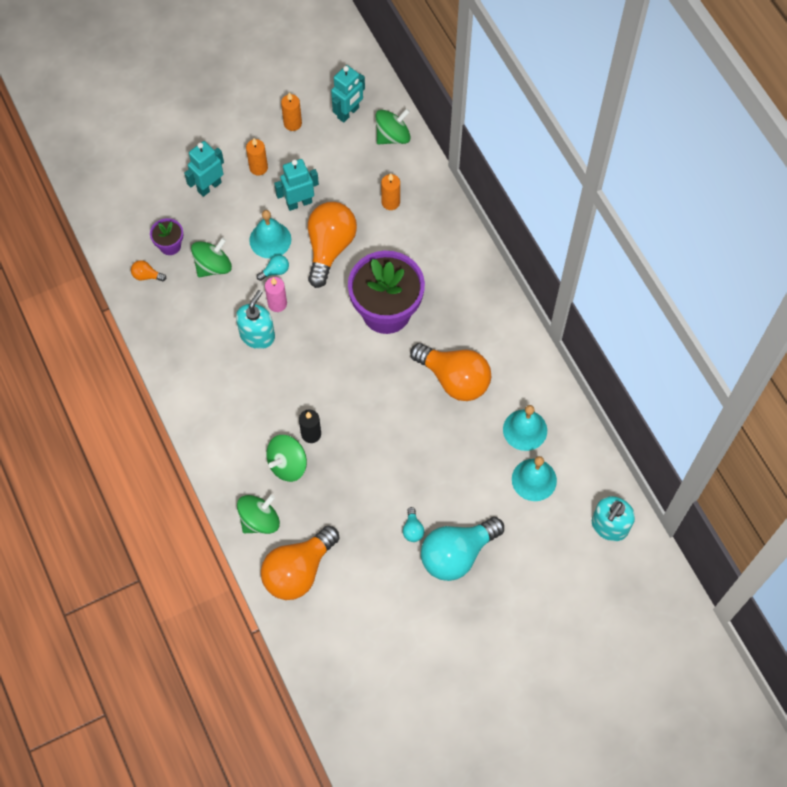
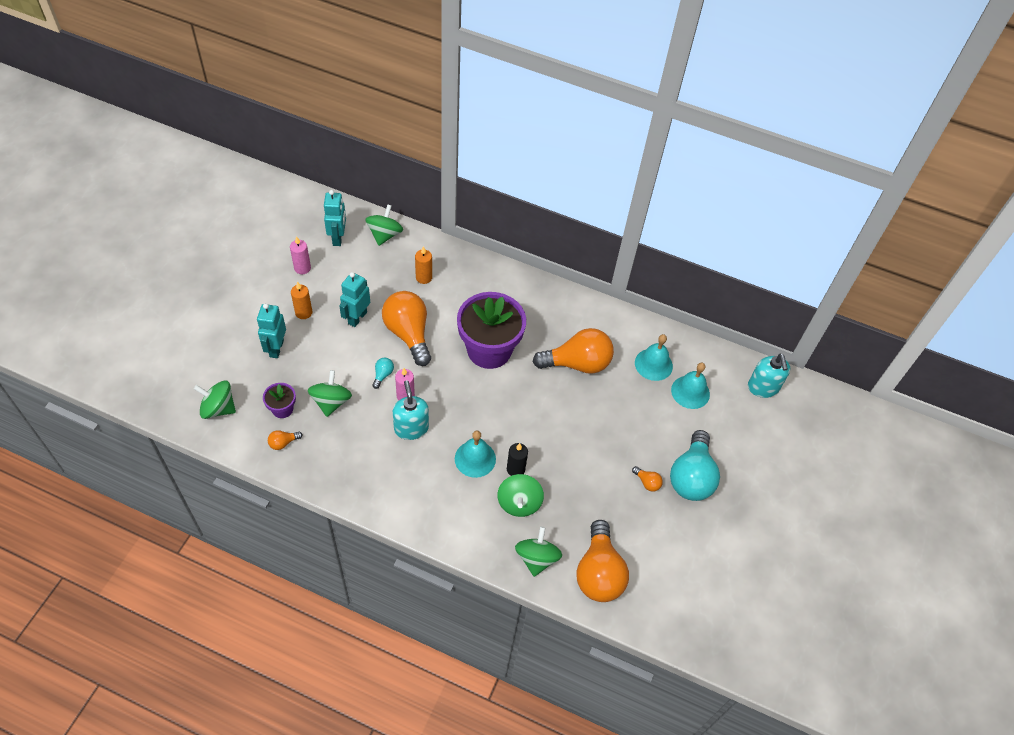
camera: 45 degrees left, 10 degrees down
(122, 210) = (218, 408): none -> green spinning top
(270, 239) = (358, 356): turquoise bell -> turquoise bell (475, 458)
(292, 123) = (302, 268): orange candle -> pink candle
(412, 529) = (647, 482): turquoise light bulb -> orange light bulb

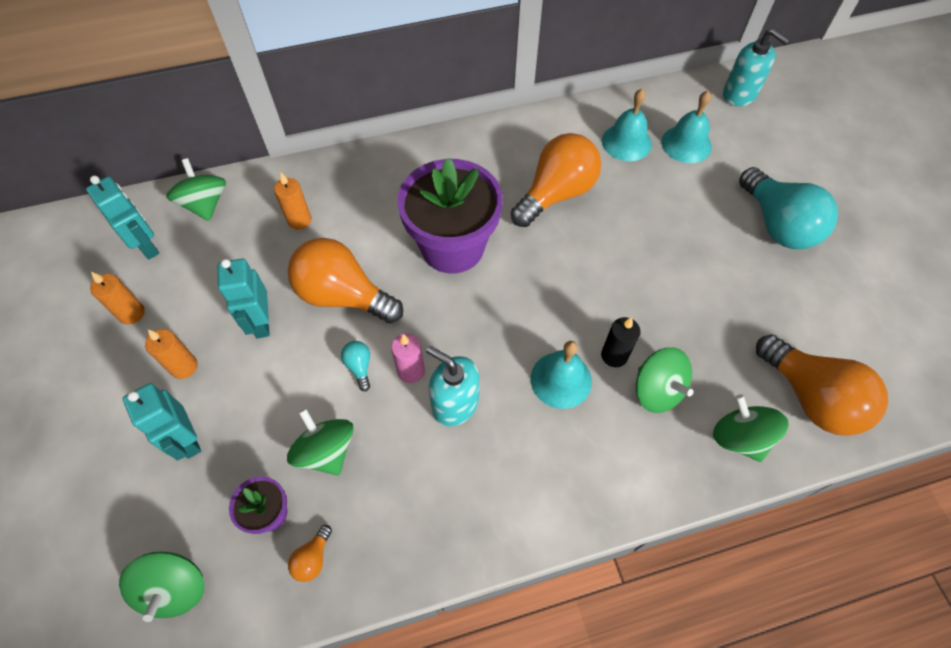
camera: 35 degrees left, 5 degrees up
(218, 408) = (175, 588): green spinning top -> green spinning top turned 75 degrees counterclockwise
(302, 268) = (131, 313): pink candle -> orange candle
(647, 482) = (748, 263): orange light bulb -> none

